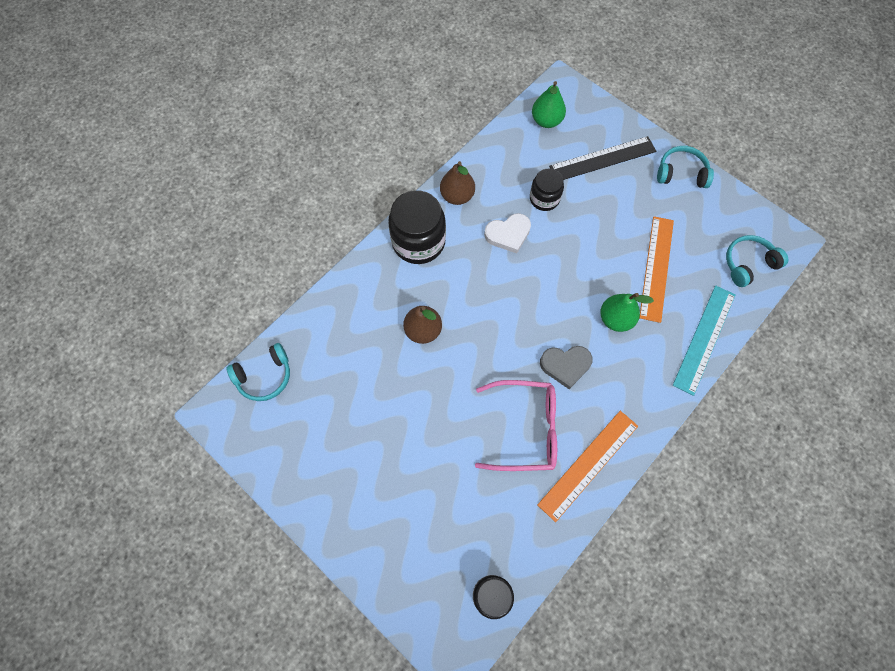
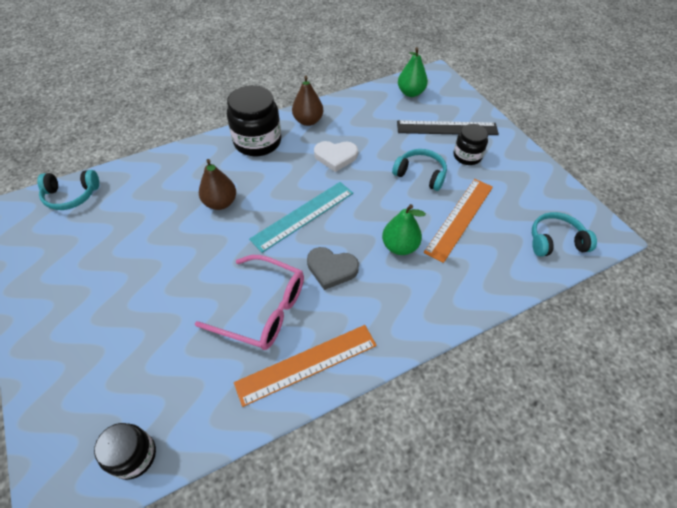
camera: 20 degrees right, 15 degrees down
(544, 199) = (381, 141): black jar -> black jar (467, 156)
(681, 173) = (515, 155): turquoise headphones -> turquoise headphones (420, 174)
(704, 339) = (483, 290): turquoise ruler -> turquoise ruler (303, 215)

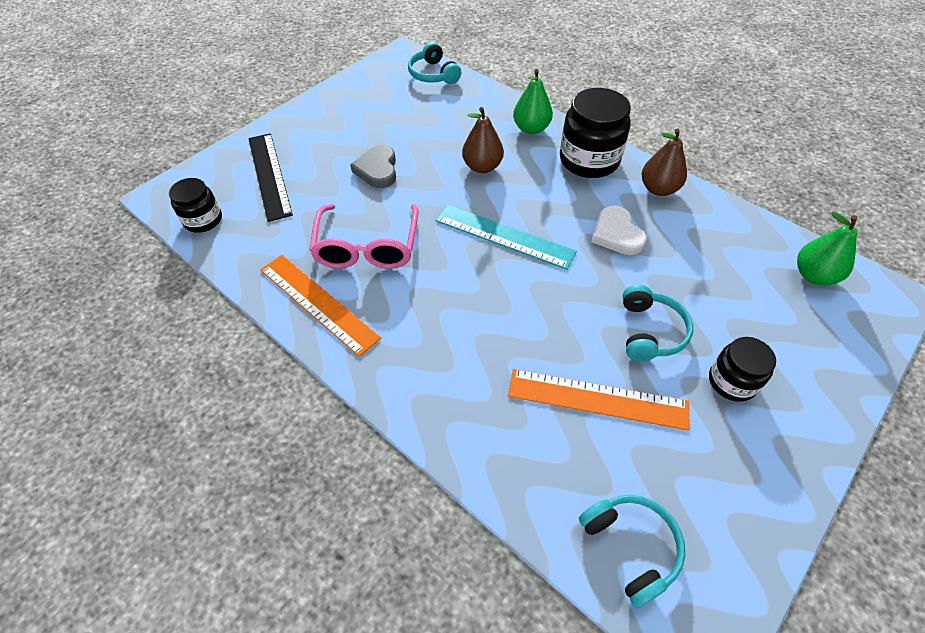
camera: 70 degrees right, 0 degrees up
(331, 269) = (442, 285): grey heart -> grey heart (377, 170)
(400, 246) = (509, 341): green pear -> green pear (531, 129)
(447, 128) = (773, 340): black ruler -> black ruler (269, 175)

